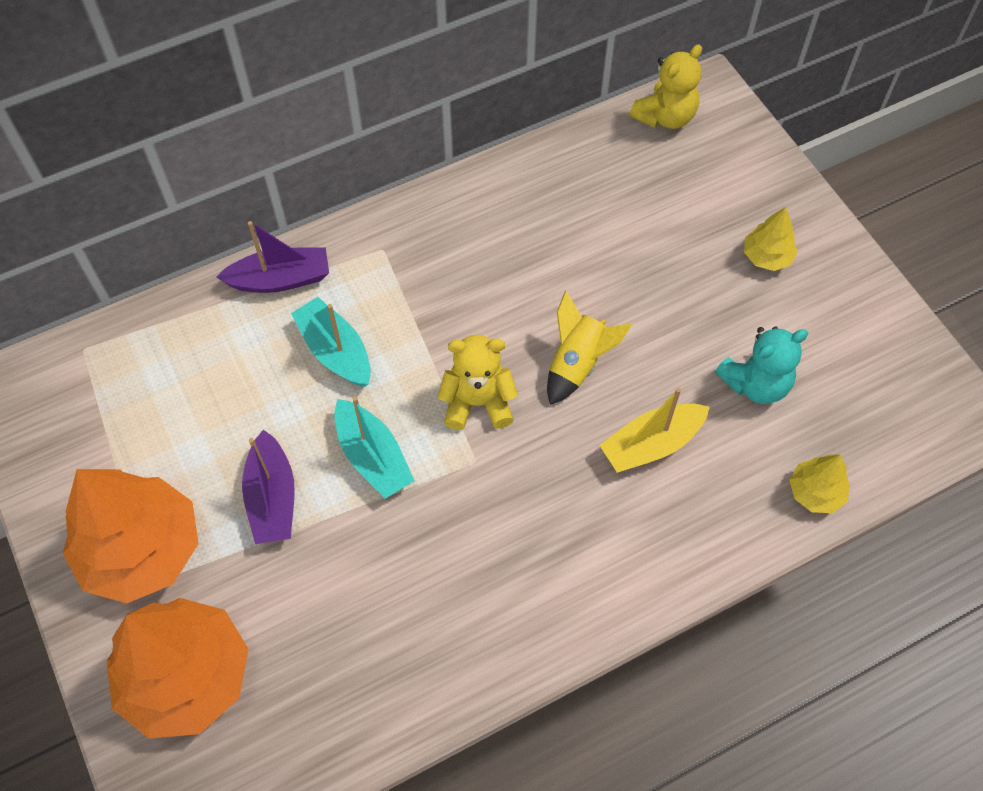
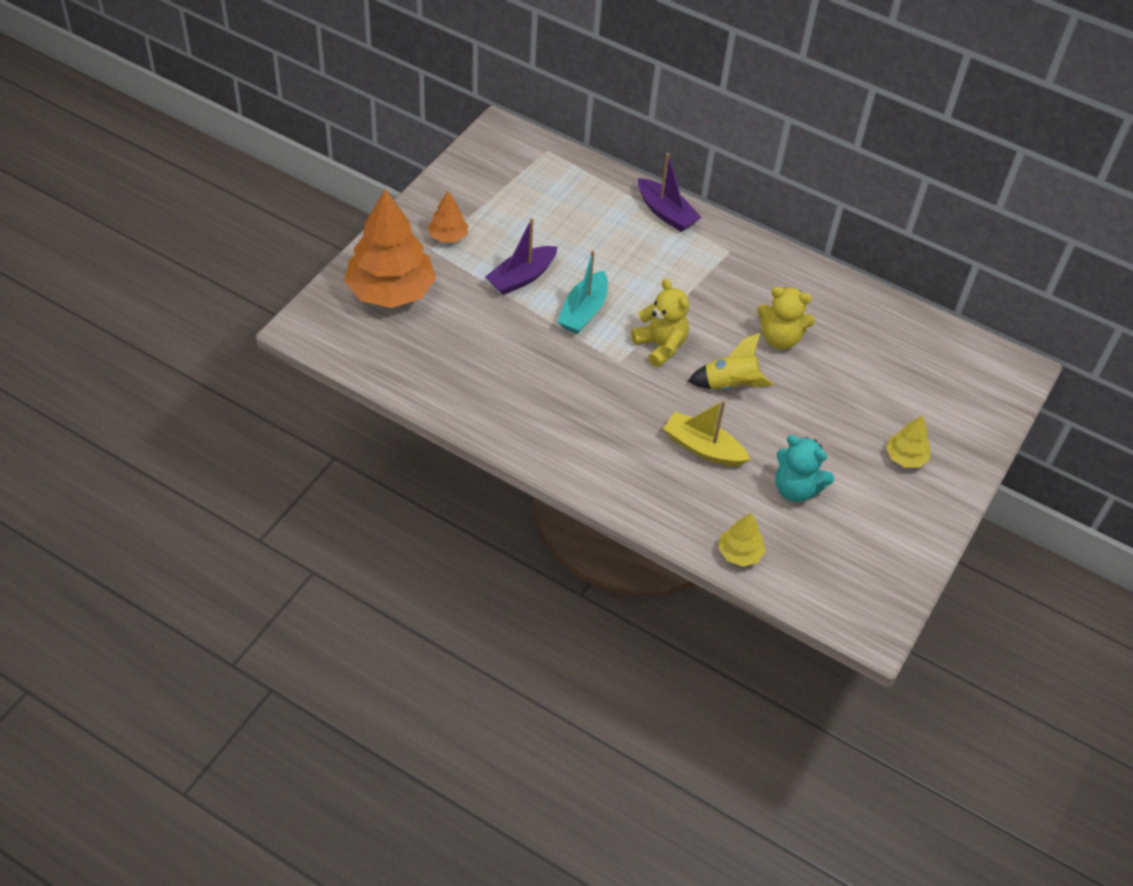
camera: 55 degrees right, 10 degrees down
(141, 550) = (448, 236): orange tree -> orange tree, size x0.47
(335, 351) = (639, 261): turquoise boat -> none
(665, 117) = (971, 354): yellow teddy bear -> yellow teddy bear (780, 338)

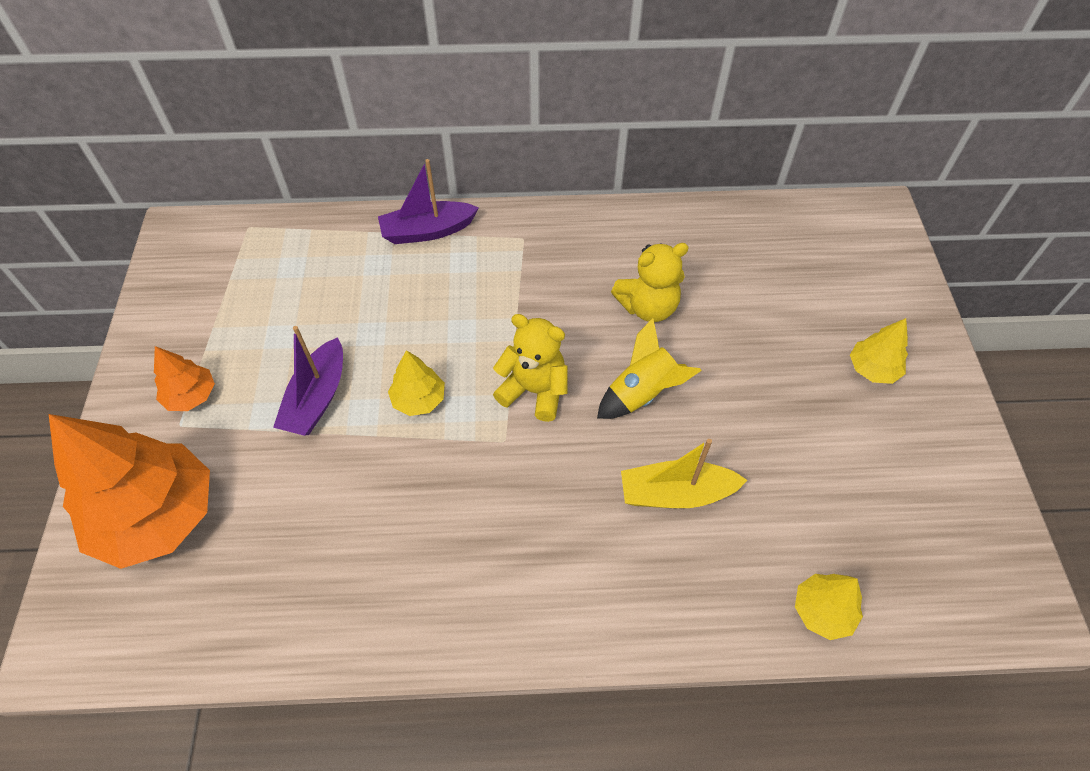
camera: 30 degrees left, 5 degrees up
(583, 311) = (418, 399): turquoise boat -> yellow tree
(666, 213) = (427, 231): purple boat -> purple boat turned 150 degrees clockwise
(796, 489) = (807, 480): turquoise teddy bear -> none

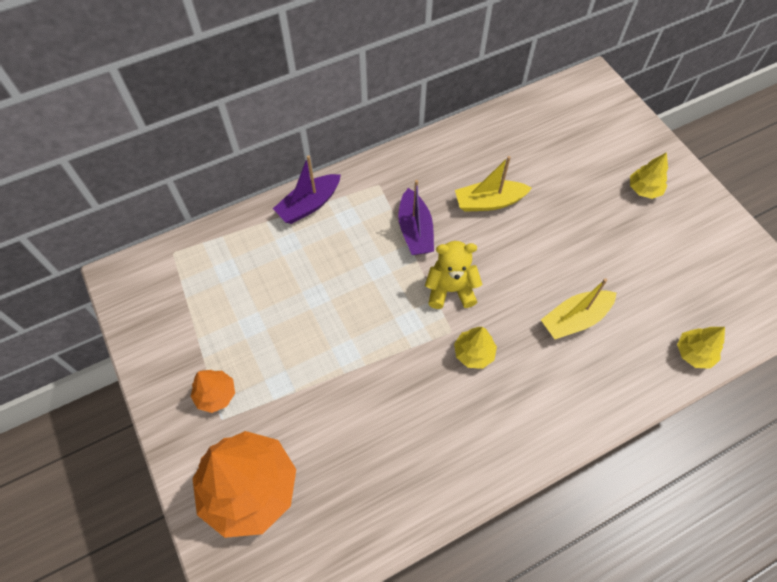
camera: 25 degrees left, 5 degrees up
(317, 398) = (308, 357): purple boat -> purple boat (415, 230)
(418, 399) = (378, 328): yellow tree -> yellow tree (473, 353)
(642, 394) = (518, 263): yellow rocket -> none
(648, 307) = (489, 202): yellow teddy bear -> yellow boat

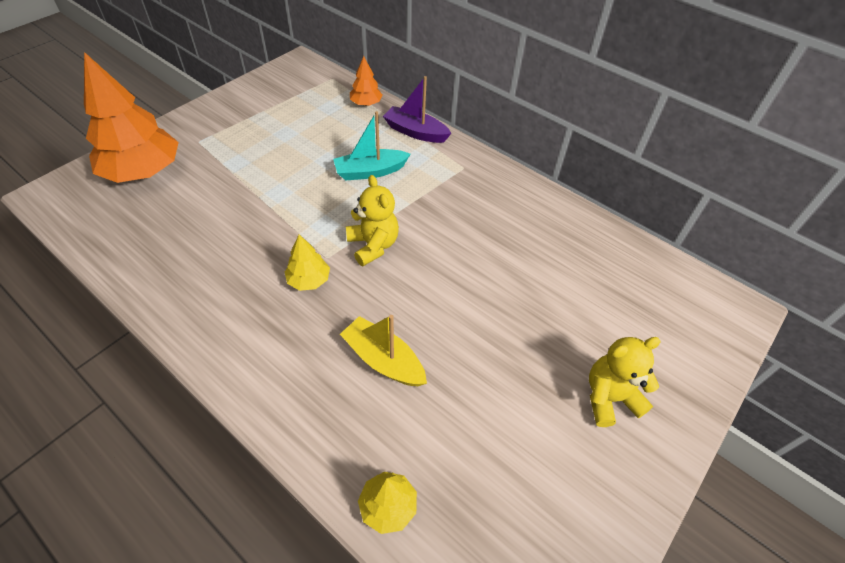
camera: 65 degrees right, 10 degrees down
(216, 394) = (218, 132): orange tree -> orange tree (366, 103)
(350, 262) = (370, 171): none -> turquoise boat
(415, 230) = (427, 204): purple boat -> none
(489, 202) = (494, 250): yellow boat -> none
(644, 189) = (609, 398): yellow tree -> yellow teddy bear

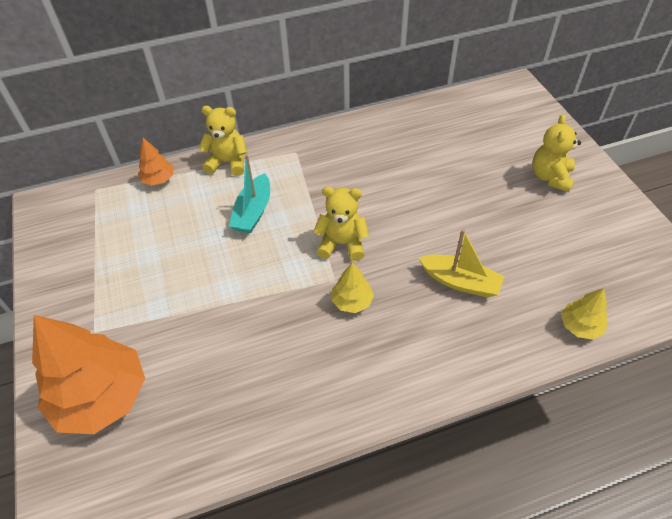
camera: 55 degrees left, 0 degrees up
(383, 360) = (460, 282): yellow boat -> yellow boat turned 135 degrees counterclockwise
(415, 132) = (228, 162): purple boat -> yellow teddy bear

